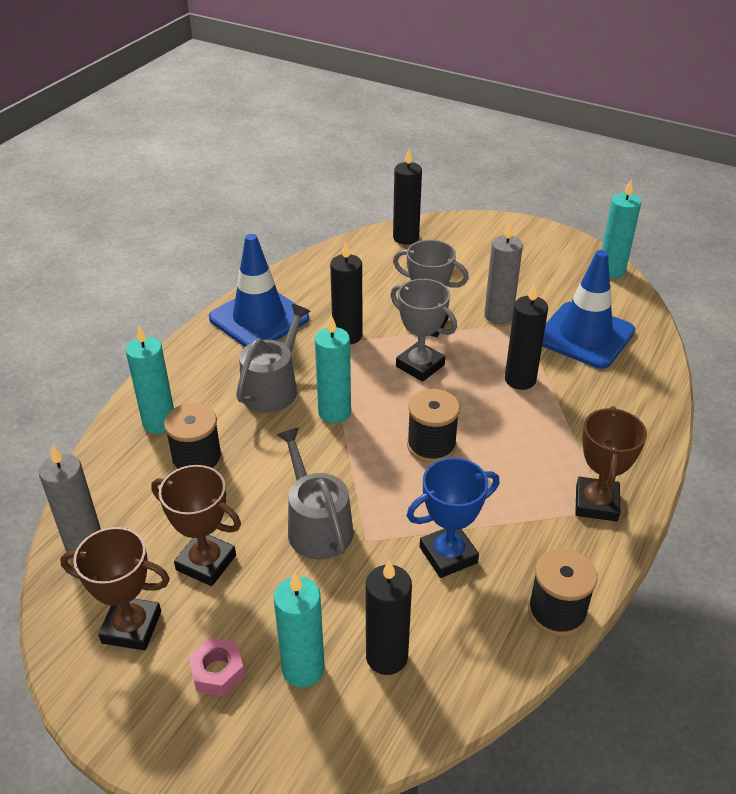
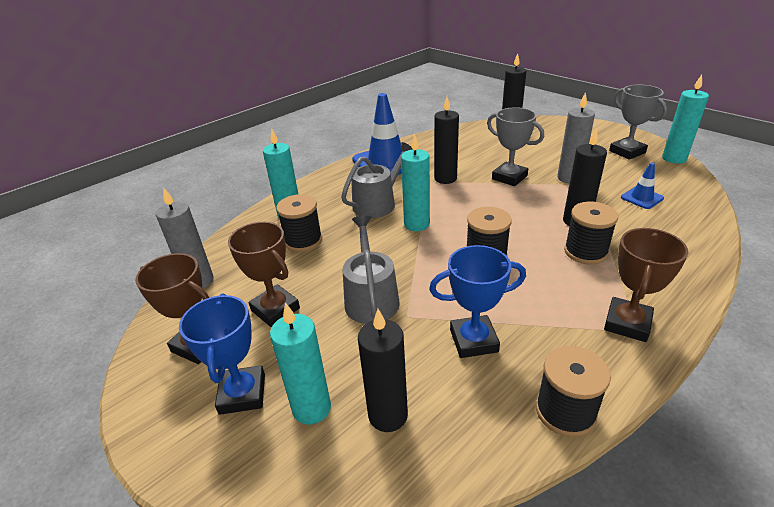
camera: 20 degrees right, 5 degrees down
(217, 671) = (242, 394): pink nut -> blue trophy
(420, 365) = (495, 202): grey trophy -> grey trophy (627, 152)
(538, 421) = (585, 252): none -> black spool
(585, 335) = (641, 198): blue traffic cone -> blue traffic cone, size x0.47

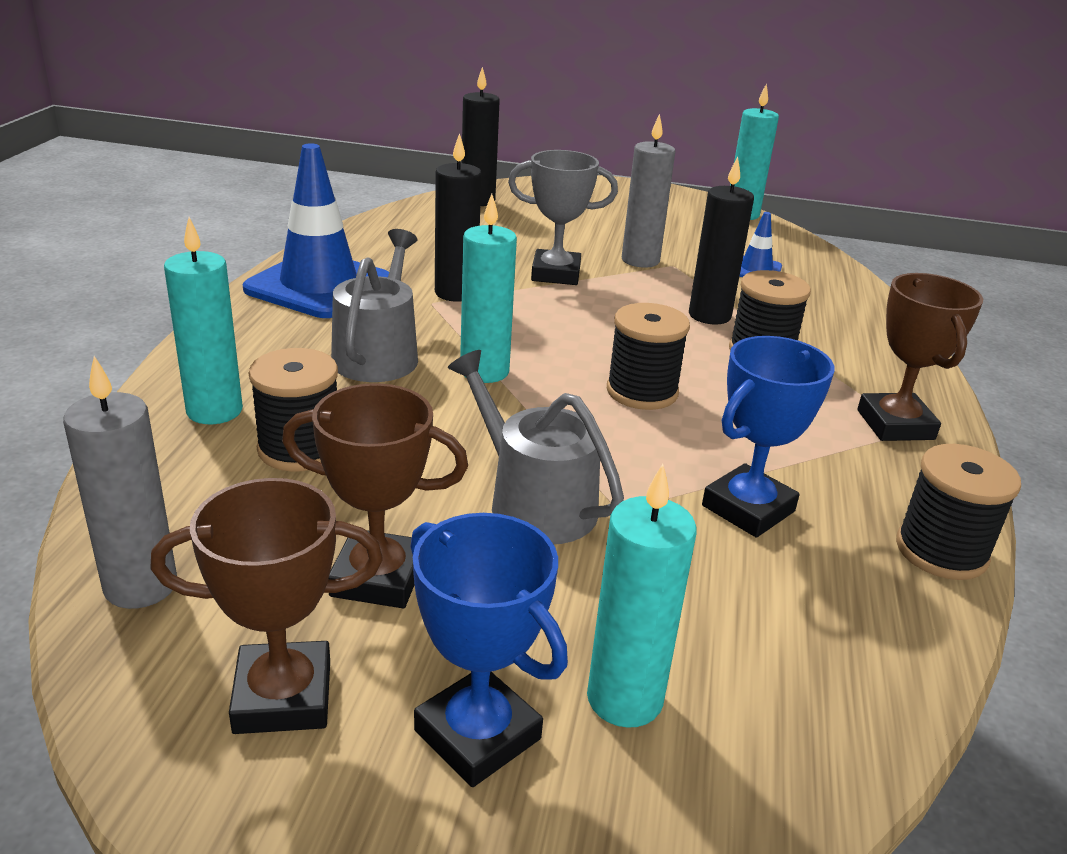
camera: 40 degrees left, 5 degrees down
(388, 415) = (746, 654): black candle -> none
(627, 152) = (678, 214): grey trophy -> none

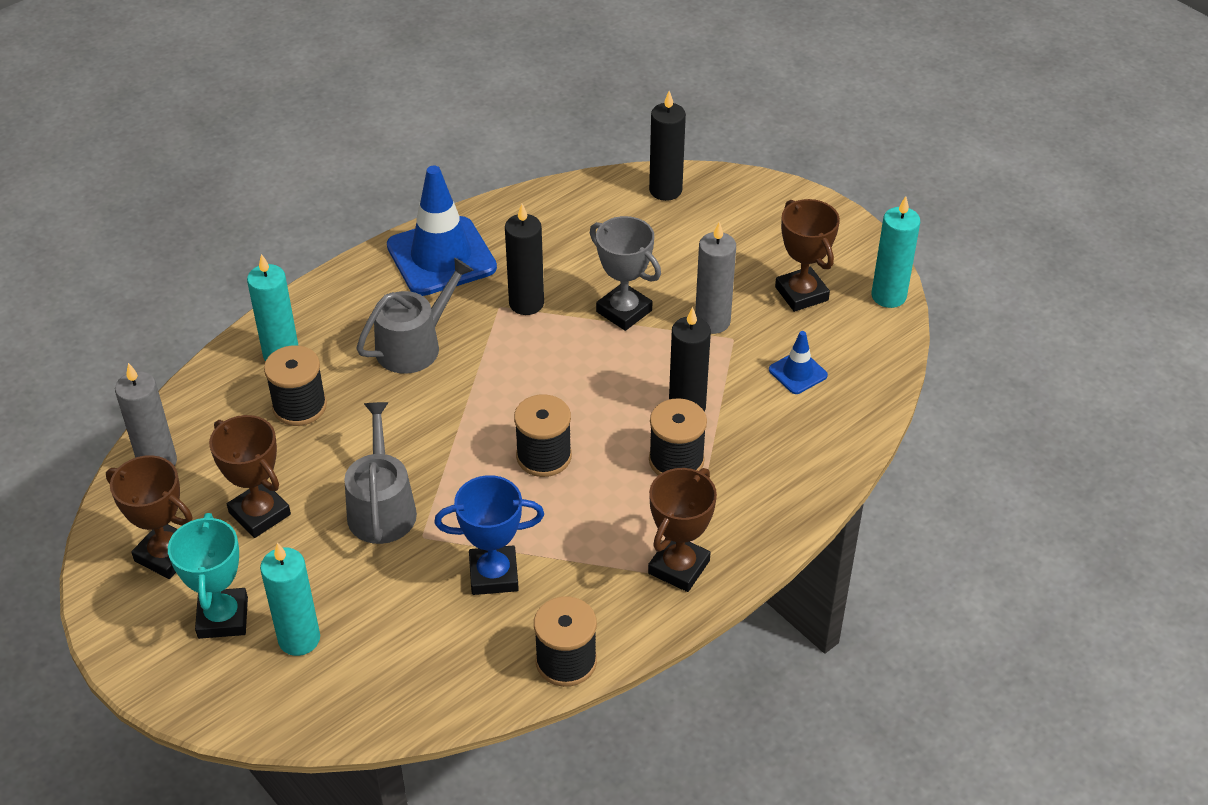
camera: 40 degrees right, 15 degrees up
(477, 734) = (223, 617): blue trophy -> turquoise trophy
(484, 371) = (463, 391): turquoise candle -> none
(680, 228) = (801, 294): none -> brown trophy

